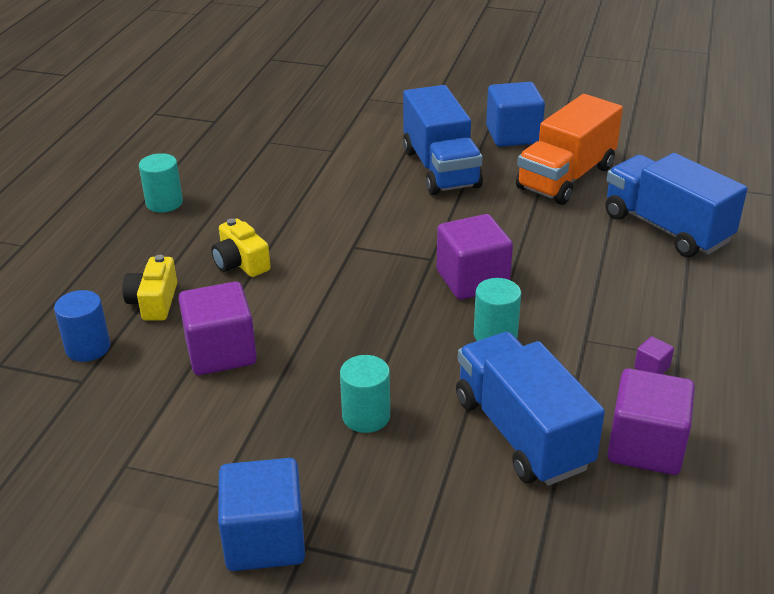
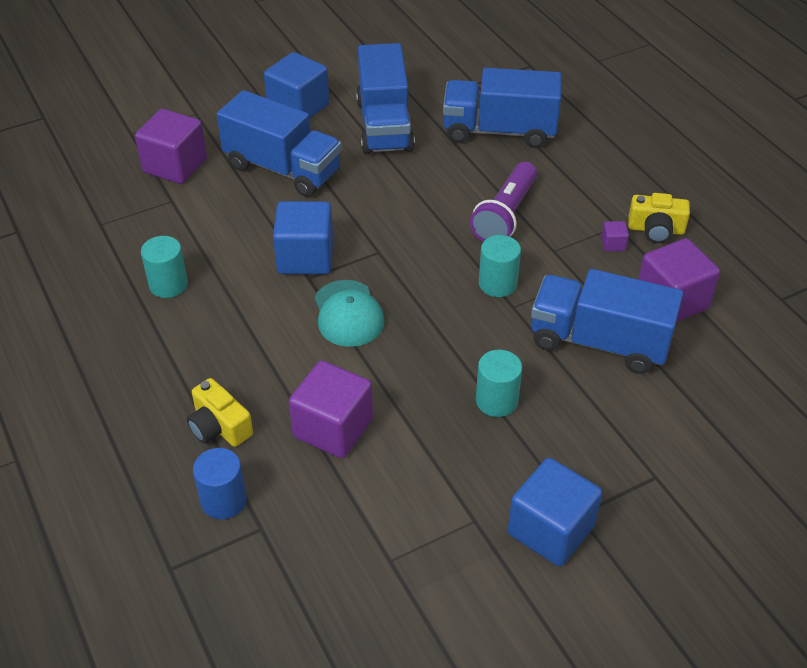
camera: 45 degrees left, 10 degrees up
(164, 203) = (92, 337): turquoise cylinder -> turquoise cylinder (168, 284)
(241, 263) = (241, 347): yellow camera -> yellow camera (656, 230)
(345, 286) = (348, 314): none -> turquoise cap
(370, 232) = (305, 257): none -> blue cube
(472, 280) = (429, 251): purple cube -> purple cube (175, 166)
(566, 177) = (384, 125): orange truck -> blue truck
(578, 290) = (505, 215): none -> purple flashlight

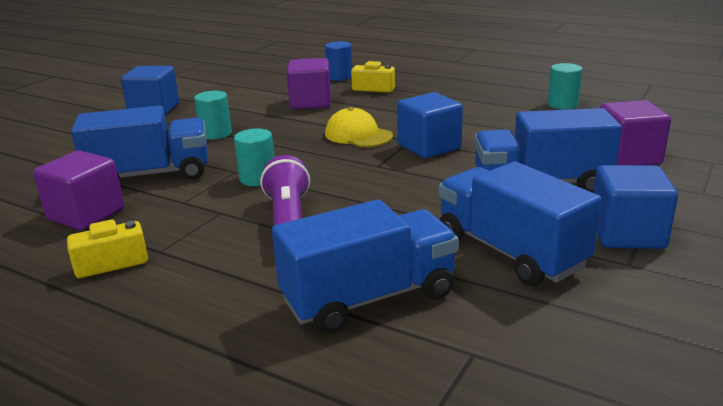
camera: 150 degrees right, 20 degrees down
(168, 284) = (497, 112): turquoise cylinder -> turquoise cylinder (562, 104)
(348, 314) = (358, 135): turquoise cap -> yellow cap
(613, 244) = (159, 235): purple cube -> none

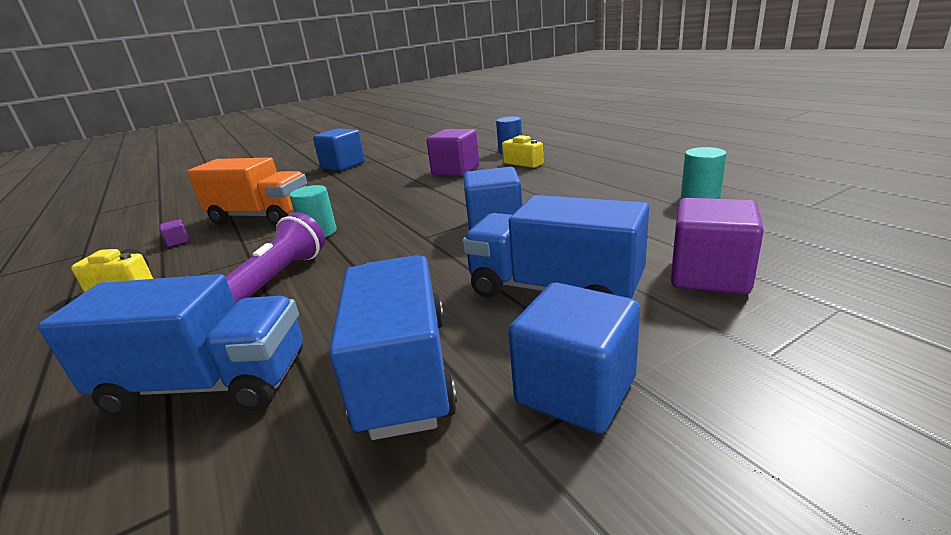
camera: 30 degrees right, 0 degrees up
(86, 214) = (178, 242): purple cube -> purple cube, size x0.42
(150, 175) = (261, 217): blue truck -> orange truck
(216, 134) = (351, 189): turquoise cylinder -> none
(358, 135) = (450, 205): yellow cap -> none

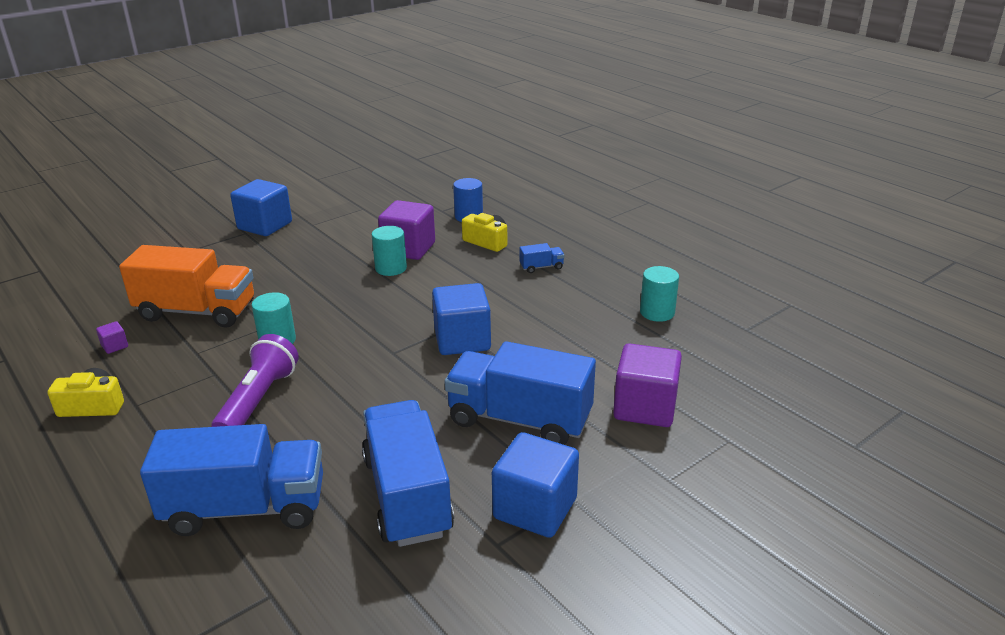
camera: 10 degrees left, 5 degrees up
(437, 182) = (391, 268): none -> turquoise cylinder
(575, 174) = (541, 267): none -> blue truck

